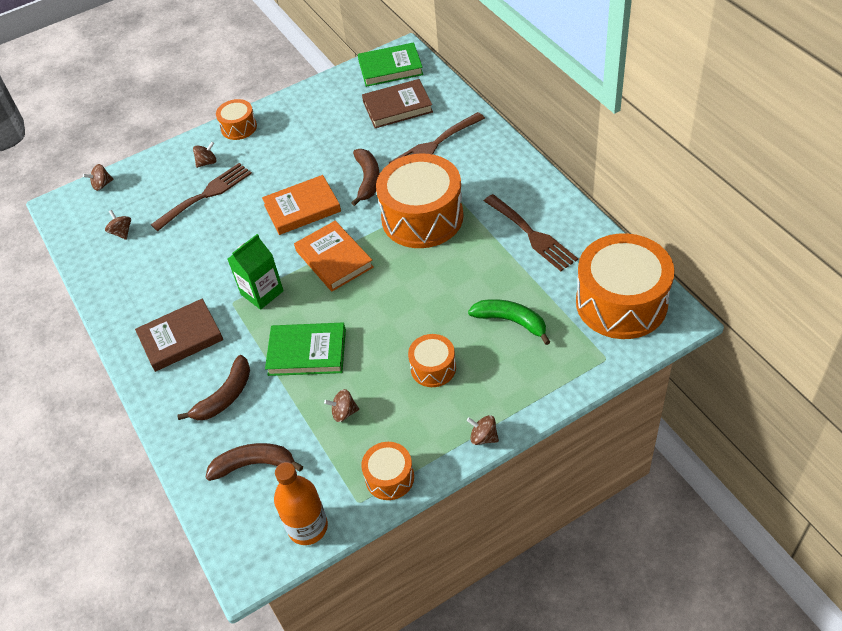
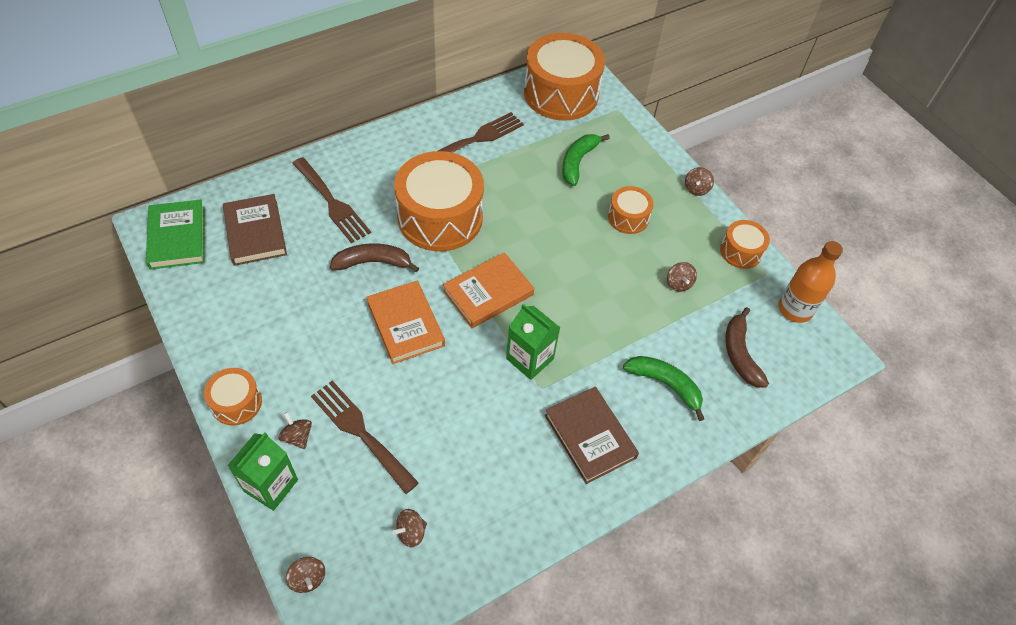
camera: 100 degrees left, 5 degrees up
(171, 156) = (271, 485): none -> green carton
(225, 396) = (665, 384): brown banana -> green banana
(307, 352) = (610, 314): green book -> none

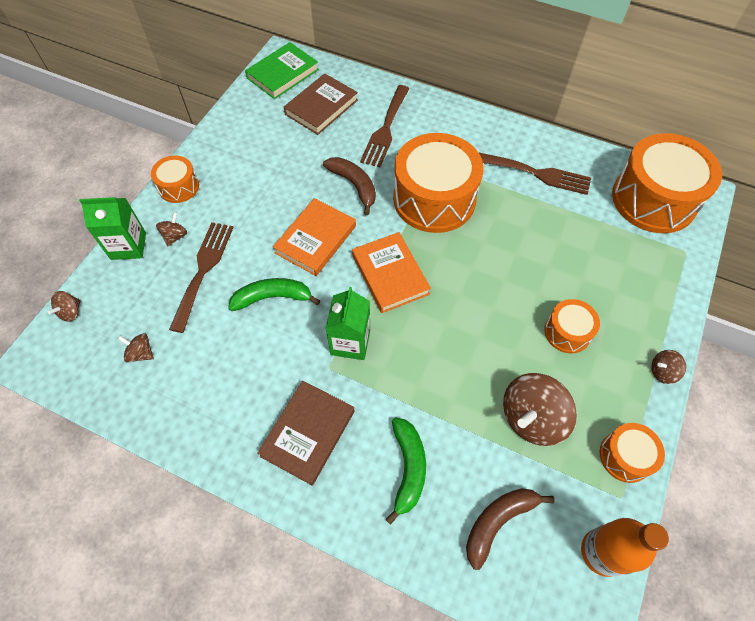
camera: 60 degrees right, 5 degrees up
(488, 293) = (390, 275): orange book -> orange book turned 45 degrees clockwise
(578, 162) = (590, 257): green banana -> green banana (273, 297)
(678, 283) = (532, 418): brown spinning top -> brown spinning top, size x2.06

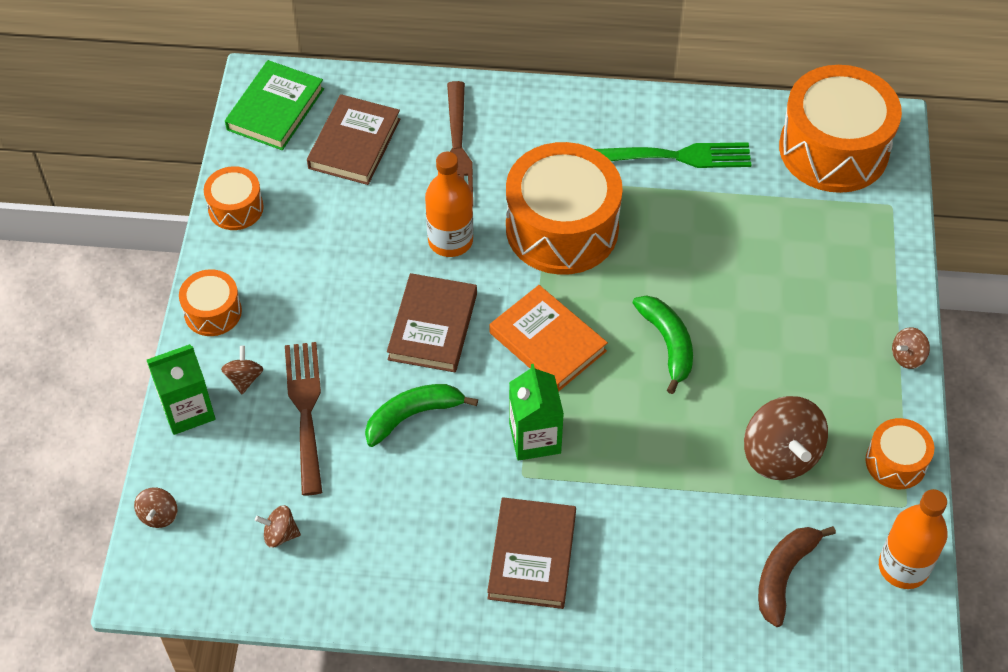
camera: 20 degrees left, 5 degrees down
(316, 239) = (433, 326): orange book -> brown book
(354, 185) = (450, 241): brown banana -> orange bottle
(408, 469) = (663, 555): green banana -> green banana (668, 344)
(532, 418) = (780, 455): brown spinning top -> brown spinning top turned 45 degrees counterclockwise
(537, 174) = (679, 156): brown fork -> green fork
(567, 332) = (786, 345): orange drum -> orange drum (236, 208)

